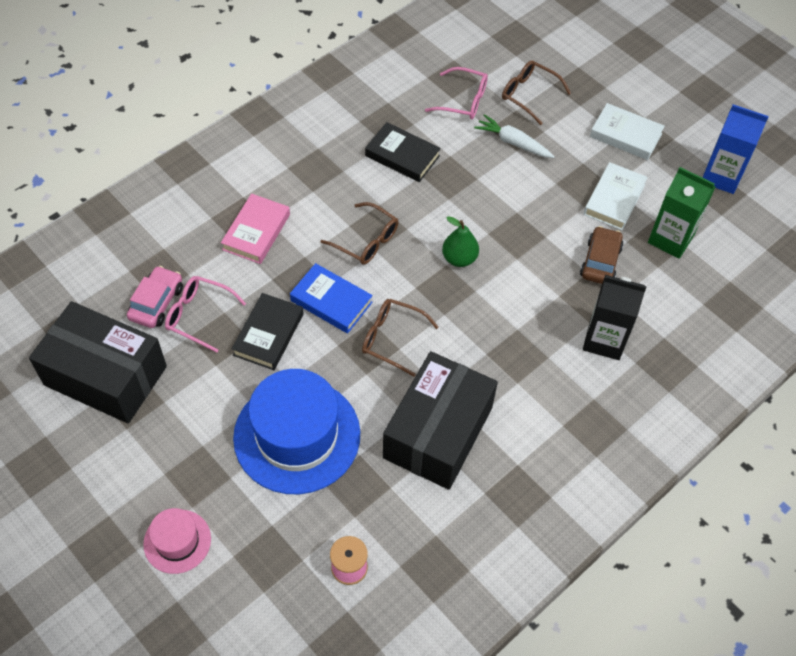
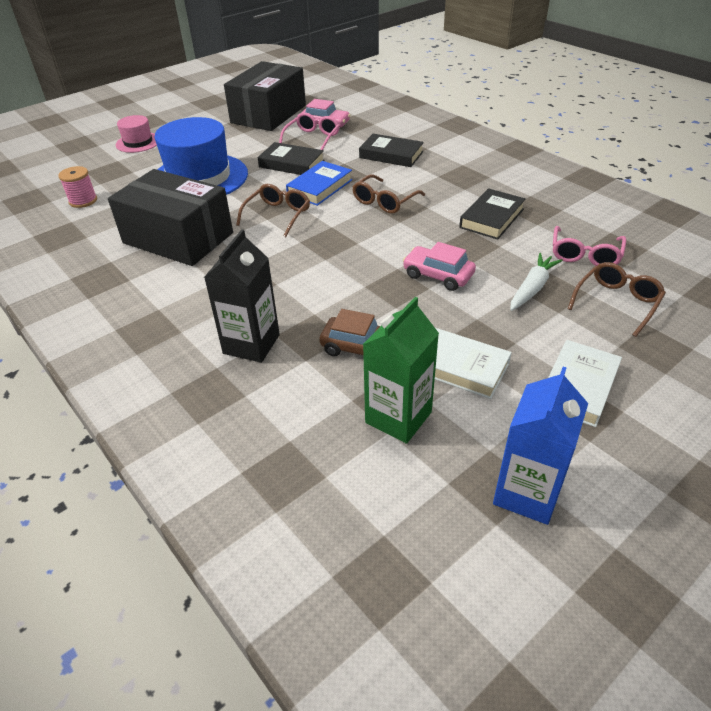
camera: 95 degrees right, 15 degrees down
(256, 232) = (391, 155): pink book -> black book
(459, 258) = (365, 250): green pear -> none
(498, 204) = (438, 275): none -> pink car

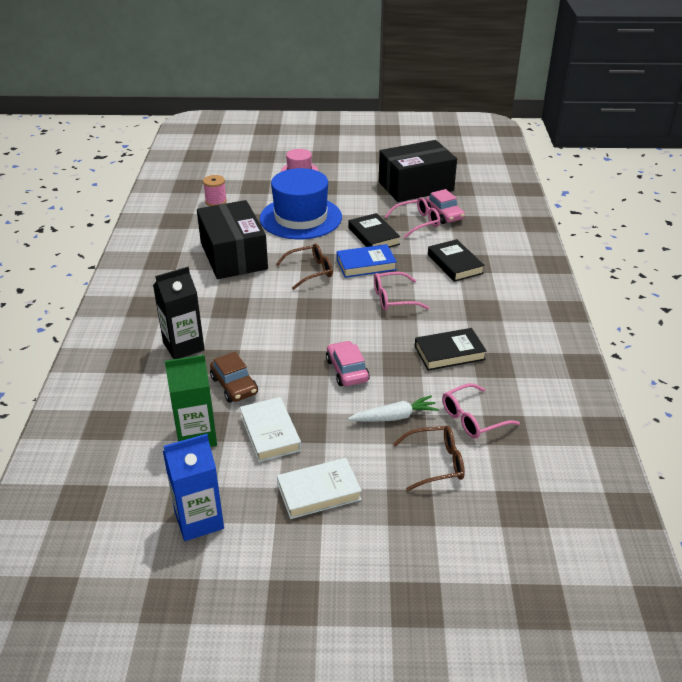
camera: 40 degrees right, 5 degrees down
(385, 201) = (394, 298): brown glasses -> pink glasses

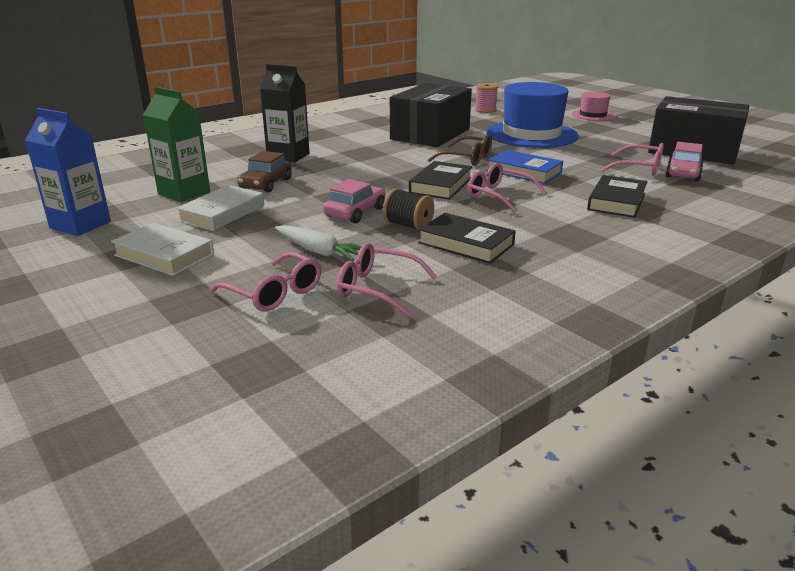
camera: 50 degrees right, 10 degrees down
(373, 236) = (573, 161): black book -> black book (441, 185)
(396, 360) = (408, 225): none -> black spool
(435, 463) = (273, 292): brown glasses -> pink glasses

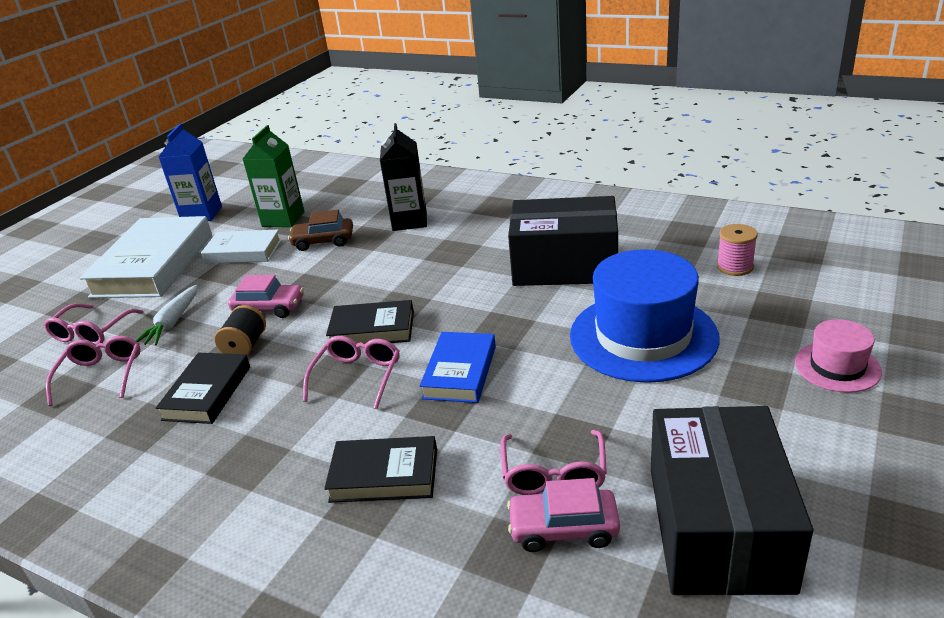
camera: 70 degrees right, 5 degrees up
(164, 255) = (154, 265): white book -> white book, size x1.78
(466, 159) = (482, 318): brown glasses -> none

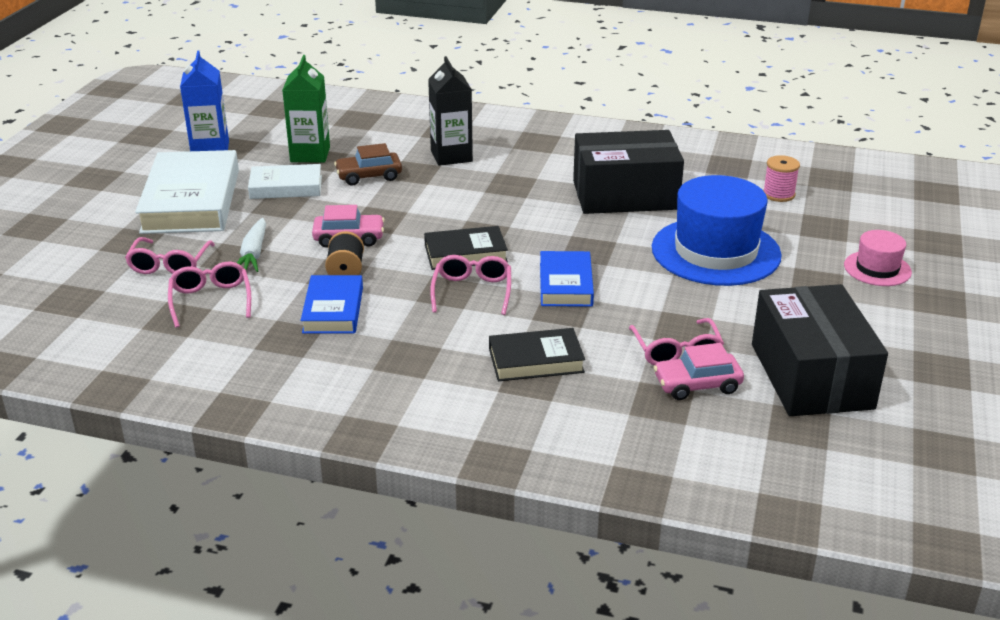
camera: 15 degrees left, 0 degrees up
(207, 393) = (333, 310): black book -> blue book

